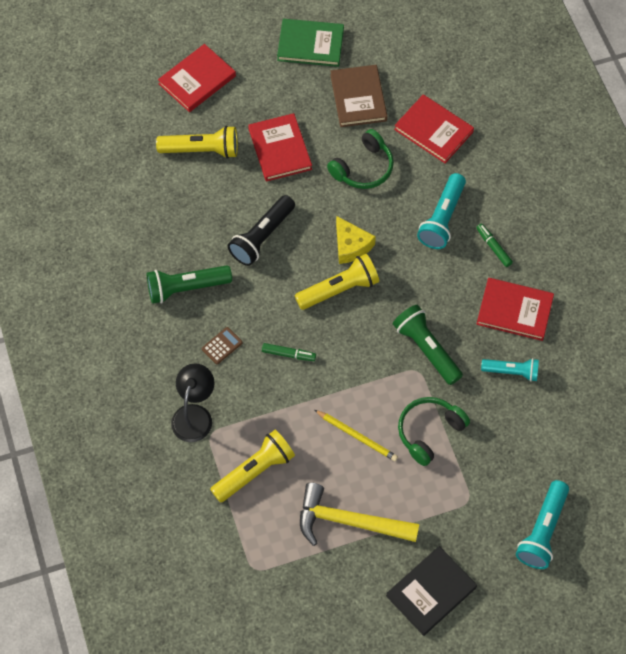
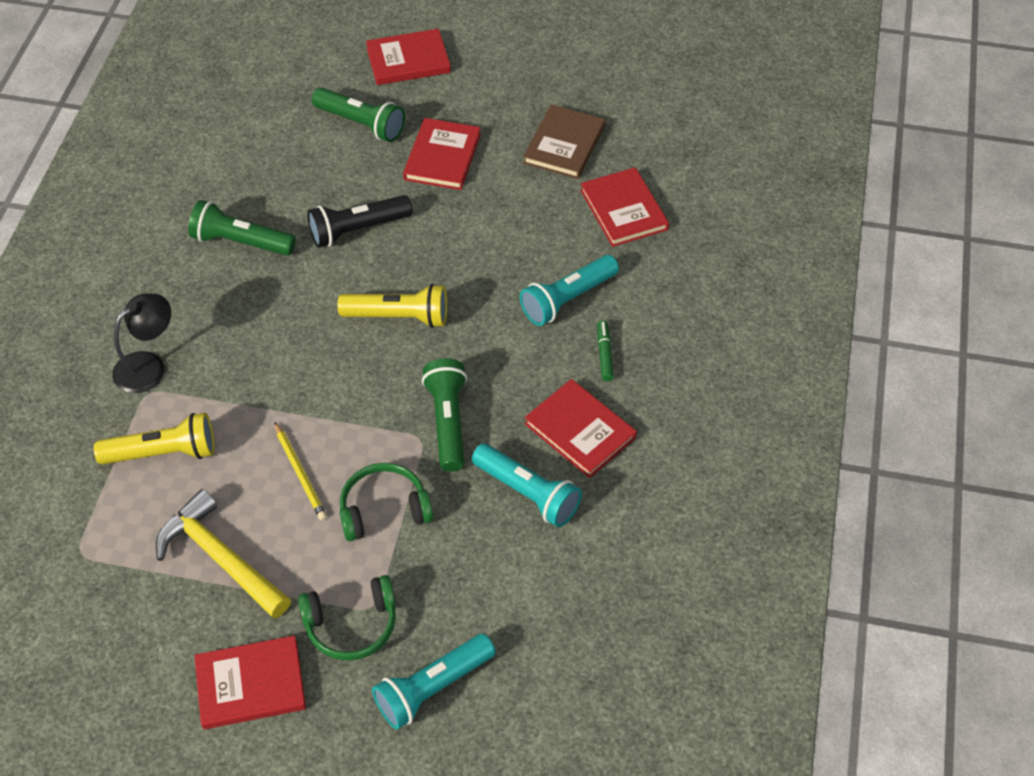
camera: 30 degrees right, 10 degrees down
(202, 150) = (361, 124): yellow flashlight -> green flashlight
(222, 346) = (231, 313): brown calculator -> none
(288, 354) = (293, 354): green marker -> none
(310, 44) = (551, 76): green book -> none
(351, 245) = (445, 280): yellow cheese -> none
(363, 168) = (517, 212): green headphones -> green headphones (351, 625)
(431, 592) = (251, 685): black book -> red book
(511, 372) = (528, 493): turquoise flashlight -> turquoise flashlight, size x1.51

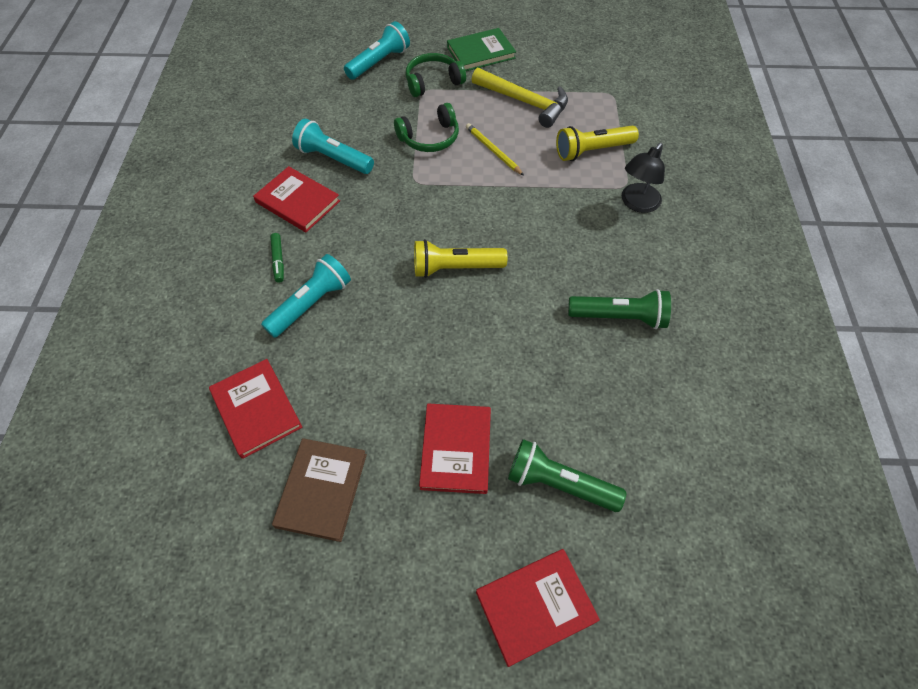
camera: 170 degrees right, 5 degrees up
(251, 685) = (481, 52): red book -> green book
(357, 229) = (518, 346): black flashlight -> none
(448, 422) = (397, 195): green flashlight -> none

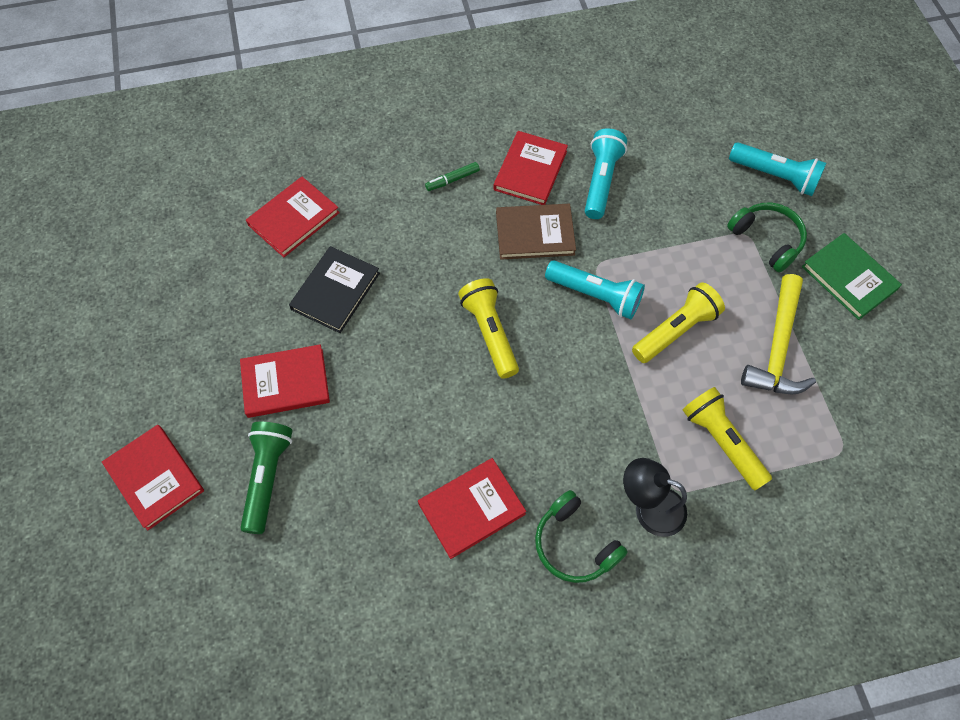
camera: 75 degrees right, 5 degrees up
(311, 304) = (410, 223): turquoise flashlight -> turquoise flashlight (595, 296)
(322, 490) = (230, 290): brown book -> brown book (535, 233)
(364, 384) = (335, 291): none -> black book
(430, 138) = (669, 261): green headphones -> green headphones (574, 544)
(493, 151) = (676, 330): yellow pencil -> yellow flashlight
(619, 317) = (471, 508): green flashlight -> red book

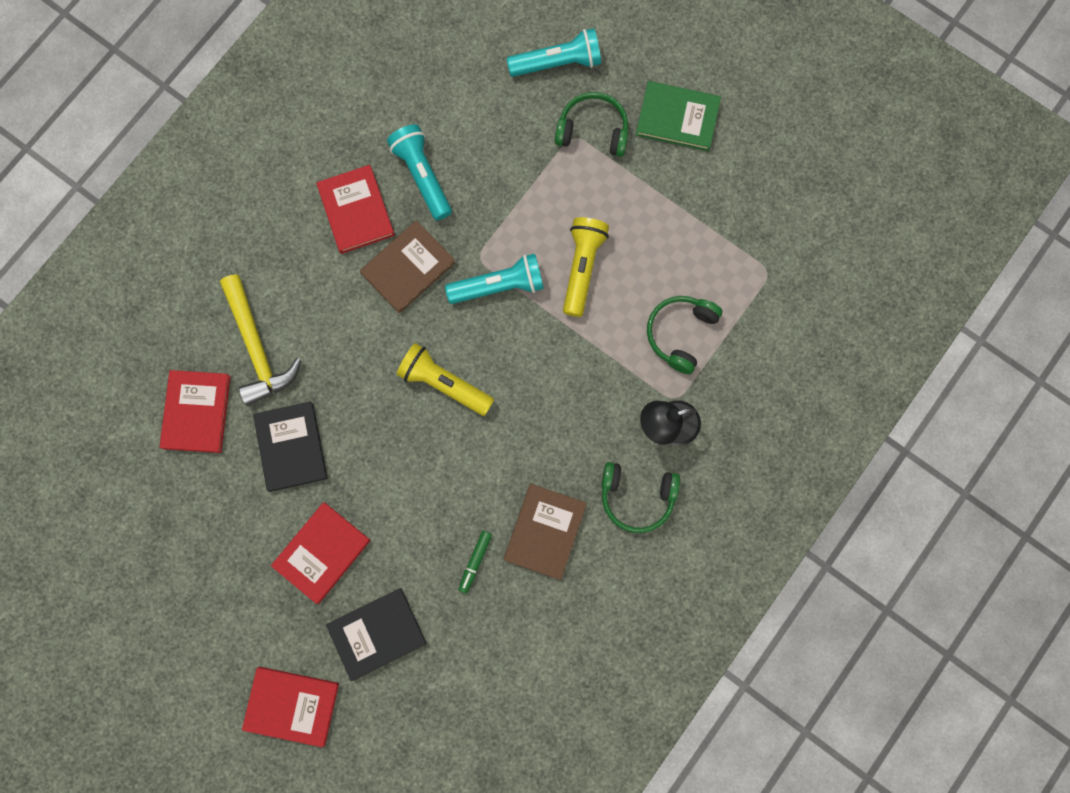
camera: 40 degrees left, 15 degrees up
(268, 478) = (377, 634): green flashlight -> black book
(452, 180) = (299, 270): green marker -> green marker (475, 561)
(471, 508) = (545, 531): red book -> brown book
(722, 441) = (680, 334): yellow flashlight -> green headphones
(777, 348) = (666, 223): yellow hammer -> yellow hammer (257, 348)

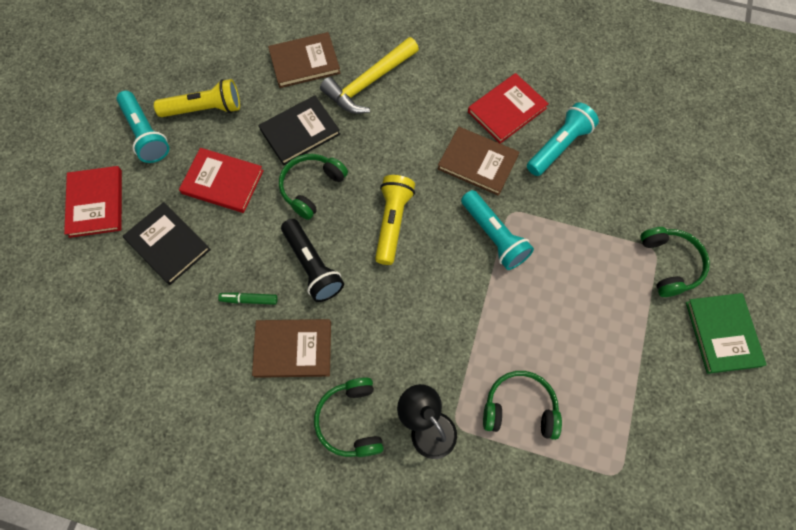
camera: 70 degrees right, 10 degrees down
(196, 412) = (304, 62): red book -> brown book
(368, 456) = (311, 188): none -> green headphones
(462, 484) = (312, 266): none -> black flashlight
(558, 63) = (713, 214): turquoise flashlight -> turquoise flashlight (145, 134)
(582, 268) = (541, 298): yellow flashlight -> yellow flashlight (204, 109)

